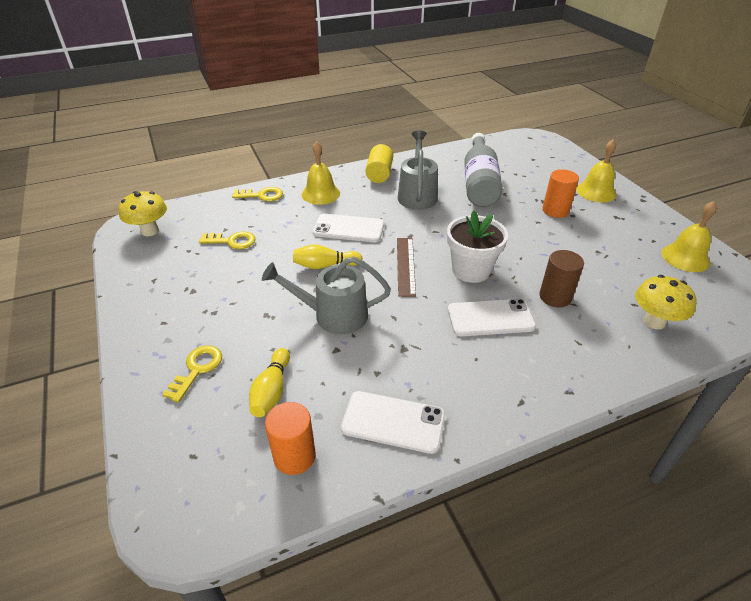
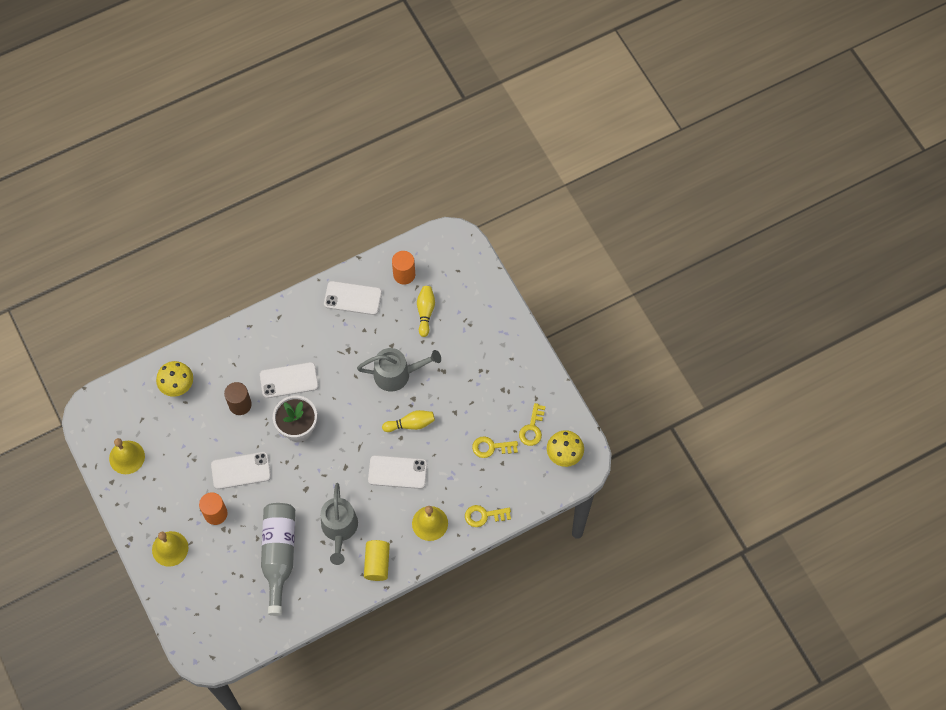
camera: 175 degrees right, 25 degrees up
(197, 369) = (475, 323): yellow key -> yellow key (532, 428)
(405, 266) = (348, 429): brown ruler -> none
(536, 239) = (241, 471): none -> white phone

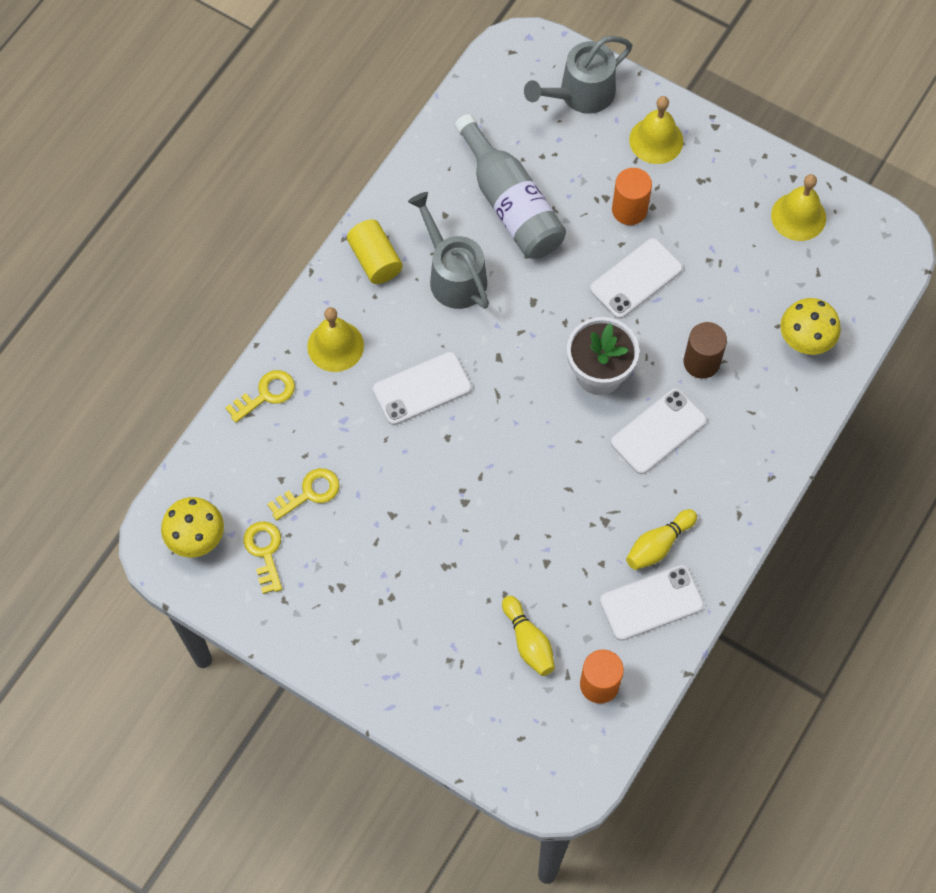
camera: 150 degrees right, 0 degrees up
(397, 374) = (510, 524): grey watering can -> grey watering can (581, 94)
(410, 424) = (445, 463): yellow bowling pin -> yellow bowling pin (658, 545)

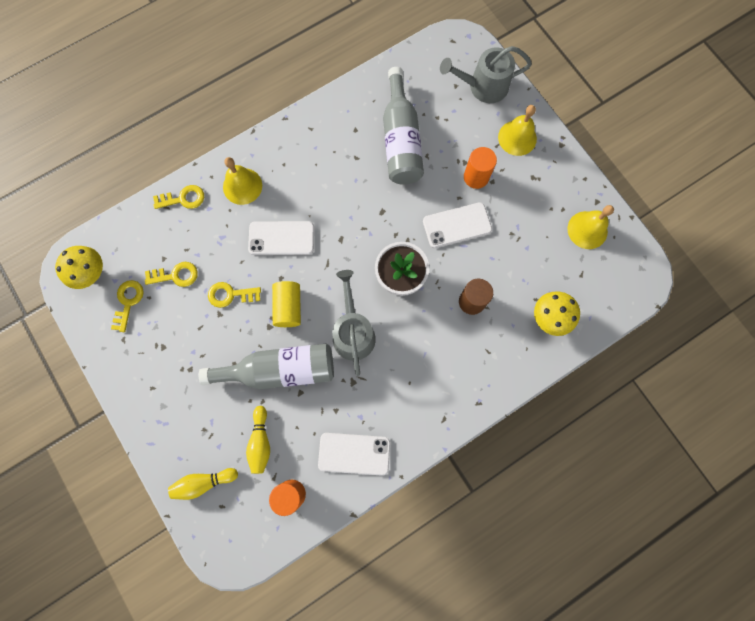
camera: 25 degrees right, 10 degrees up
(375, 260) = (296, 140): yellow cylinder -> yellow cylinder (288, 307)
(393, 485) = (230, 295): none -> yellow key
(453, 276) = (340, 172): grey watering can -> grey watering can (353, 332)
(506, 547) = (280, 370): none -> grey bottle
(658, 431) = (419, 336): white phone -> none
(658, 545) = (379, 415): yellow bowling pin -> yellow bowling pin (203, 482)

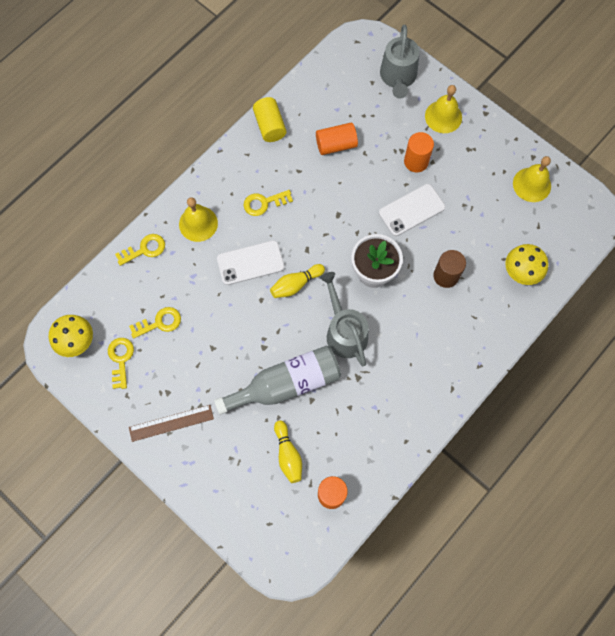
camera: 15 degrees left, 5 degrees down
(157, 379) = (171, 423): none -> brown ruler
(203, 482) = (245, 506): yellow bowling pin -> yellow bowling pin (296, 284)
(230, 295) = (217, 327): yellow key -> yellow key (264, 203)
(288, 307) = (276, 324): yellow cylinder -> yellow cylinder (270, 126)
(354, 454) = (379, 442): white phone -> none
(401, 140) = (336, 145): grey bottle -> orange cylinder
(483, 87) = (398, 77): grey watering can -> grey watering can turned 60 degrees counterclockwise

